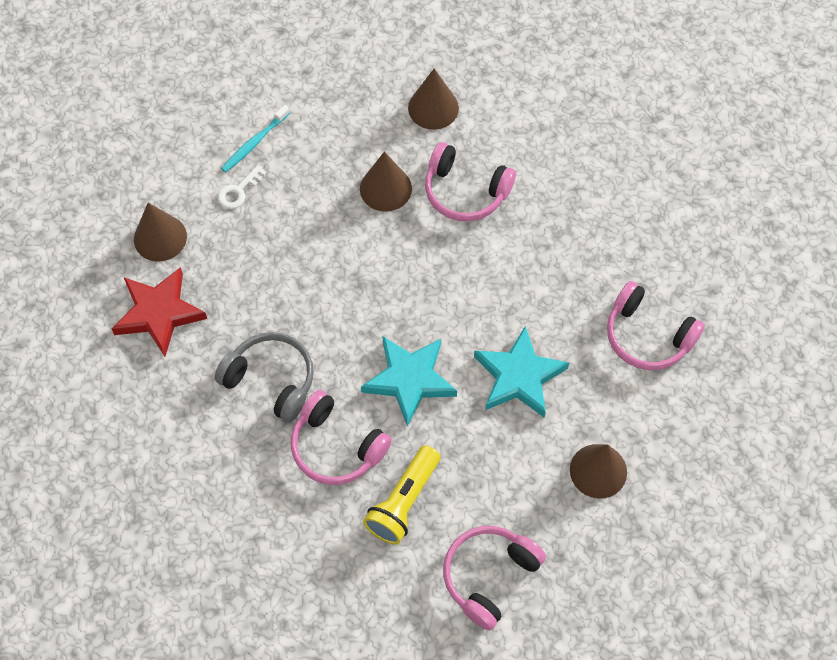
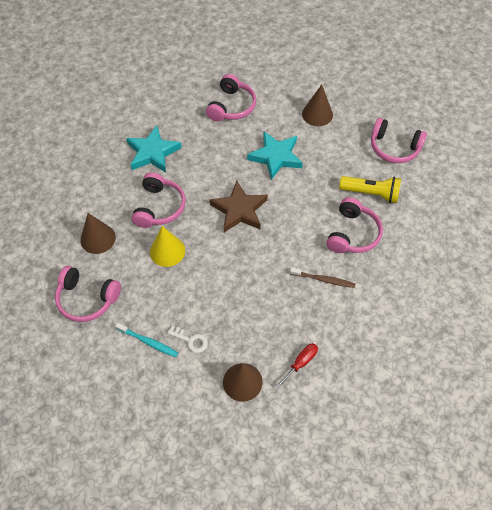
camera: 105 degrees left, 5 degrees down
(159, 313) = (301, 363): red star -> red screwdriver
(271, 380) = (324, 280): grey headphones -> brown toothbrush
(341, 84) = (87, 299): none -> pink headphones
(385, 188) = (167, 251): brown cone -> yellow cone
(410, 380) = (297, 207): turquoise star -> turquoise star (152, 152)
(429, 297) = (239, 210): none -> brown star

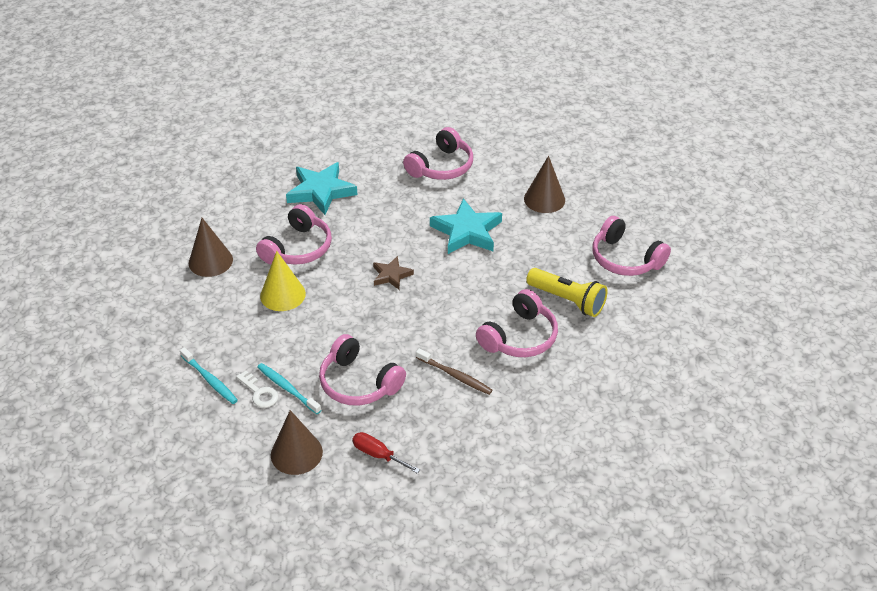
camera: 20 degrees right, 15 degrees down
(87, 299) = (165, 318): pink headphones -> pink headphones (358, 383)
(209, 330) = (287, 388): none -> turquoise toothbrush
(239, 210) = (391, 275): brown star -> brown star, size x0.55
(301, 363) = (378, 455): red screwdriver -> red screwdriver turned 120 degrees counterclockwise

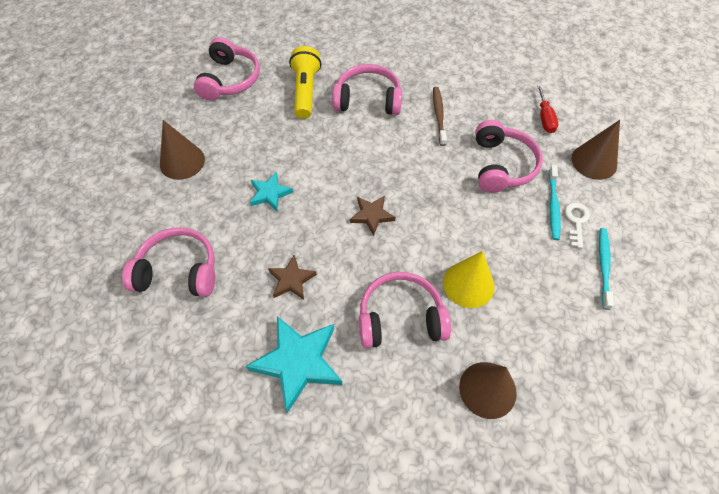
camera: 125 degrees left, 15 degrees up
(380, 212) = (291, 280): none -> brown star
(467, 231) = (270, 193): turquoise star -> turquoise star, size x0.55

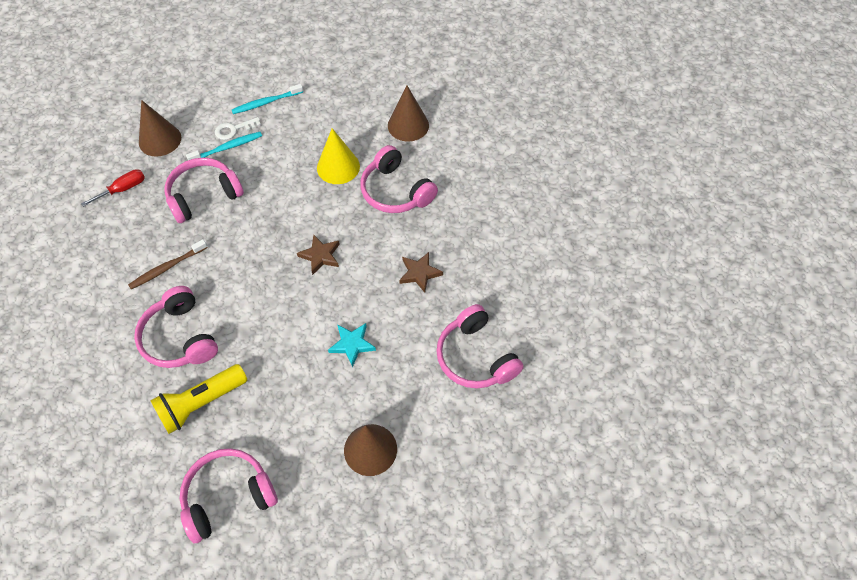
camera: 125 degrees left, 0 degrees up
(298, 362) = (475, 229): turquoise star -> none

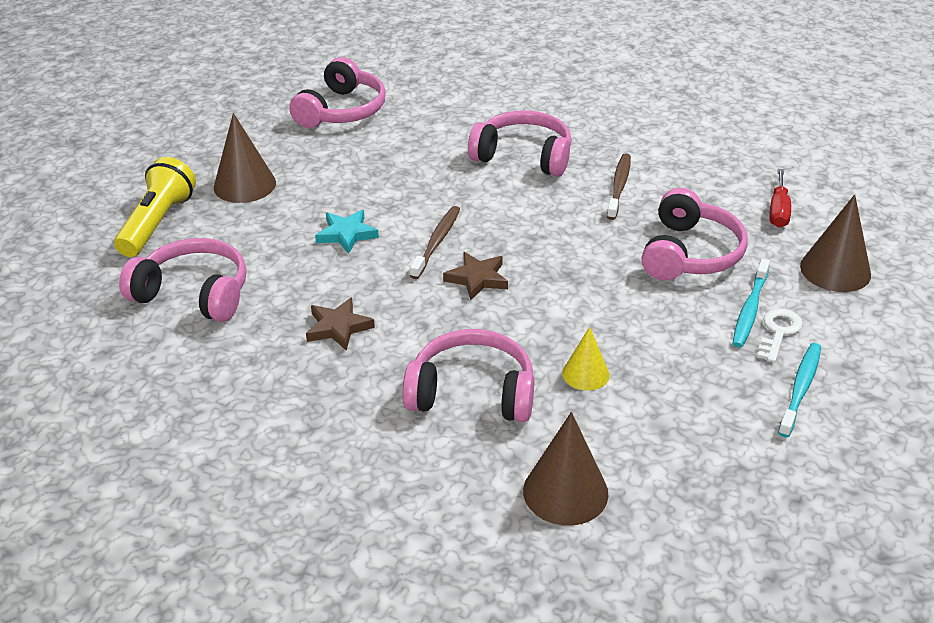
camera: 140 degrees right, 20 degrees down
(201, 403) = (440, 136): yellow flashlight -> yellow flashlight (158, 223)
(311, 299) = (437, 242): none -> brown toothbrush
(338, 167) = (585, 374): yellow cone -> yellow cone, size x0.62

